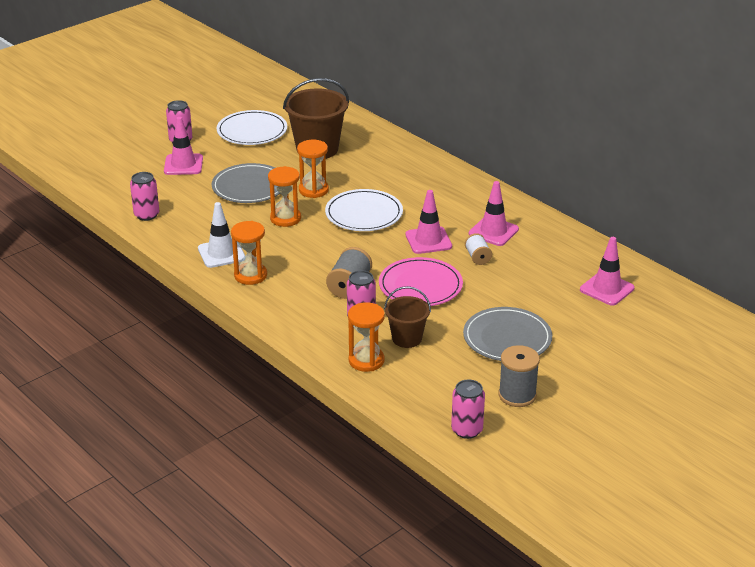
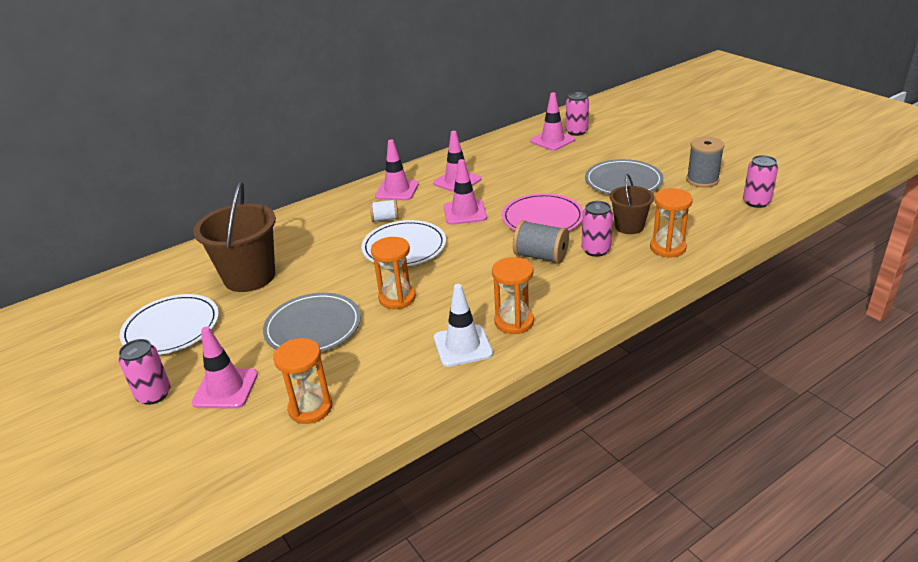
camera: 80 degrees left, 0 degrees up
(146, 215) = (348, 420): pink can -> pink can (576, 132)
(313, 190) = (342, 279): orange hourglass -> orange hourglass (310, 408)
(470, 199) = (397, 190): none -> pink traffic cone
(477, 257) = (498, 190): white spool -> white spool (385, 219)

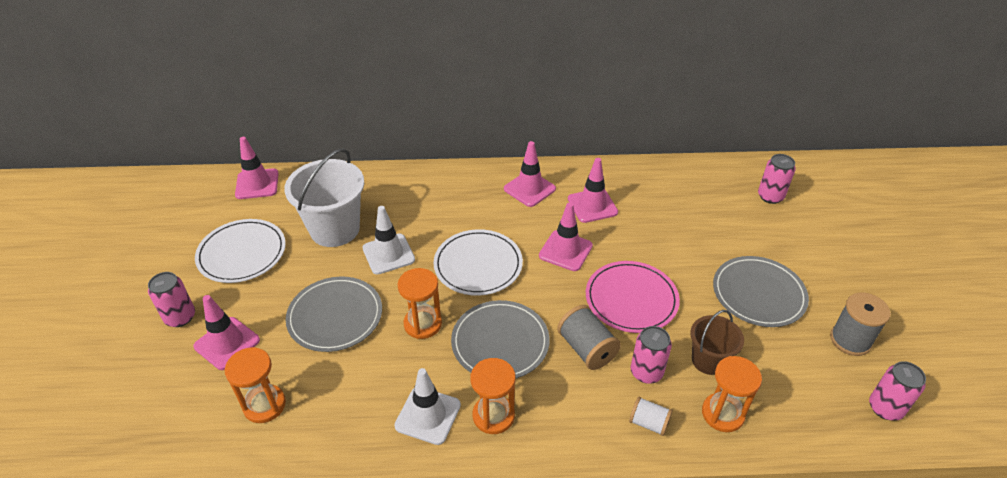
camera: 30 degrees right, 10 degrees up
(249, 277) = (335, 229): brown bucket -> white bucket
(318, 271) = (388, 254): none -> white traffic cone
(385, 219) = (490, 220): white spool -> white spool (648, 423)
(472, 281) = (500, 342): none -> grey plate
(552, 140) = (733, 197): pink traffic cone -> pink traffic cone (257, 184)

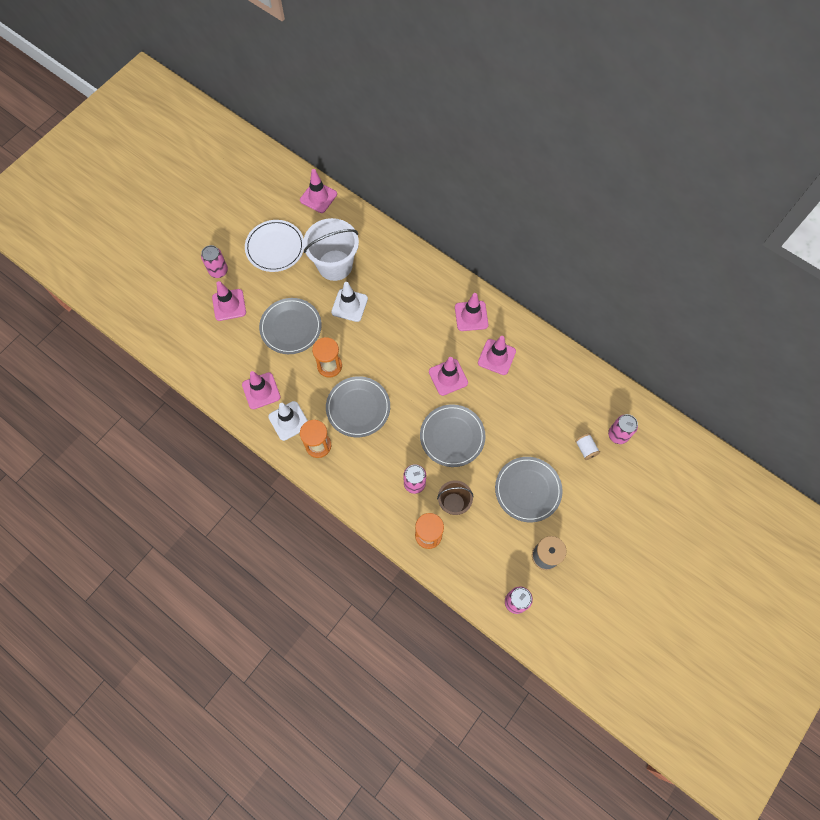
camera: 40 degrees right, 25 degrees up
(264, 405) = (222, 356): orange hourglass -> none
(358, 407) = (261, 391): none -> pink traffic cone
(478, 265) = (390, 349): white plate -> none
(587, 349) = (398, 446): grey spool -> none
(631, 299) = (452, 436): pink plate -> grey plate
(648, 423) = (387, 509): white spool -> white spool (585, 449)

